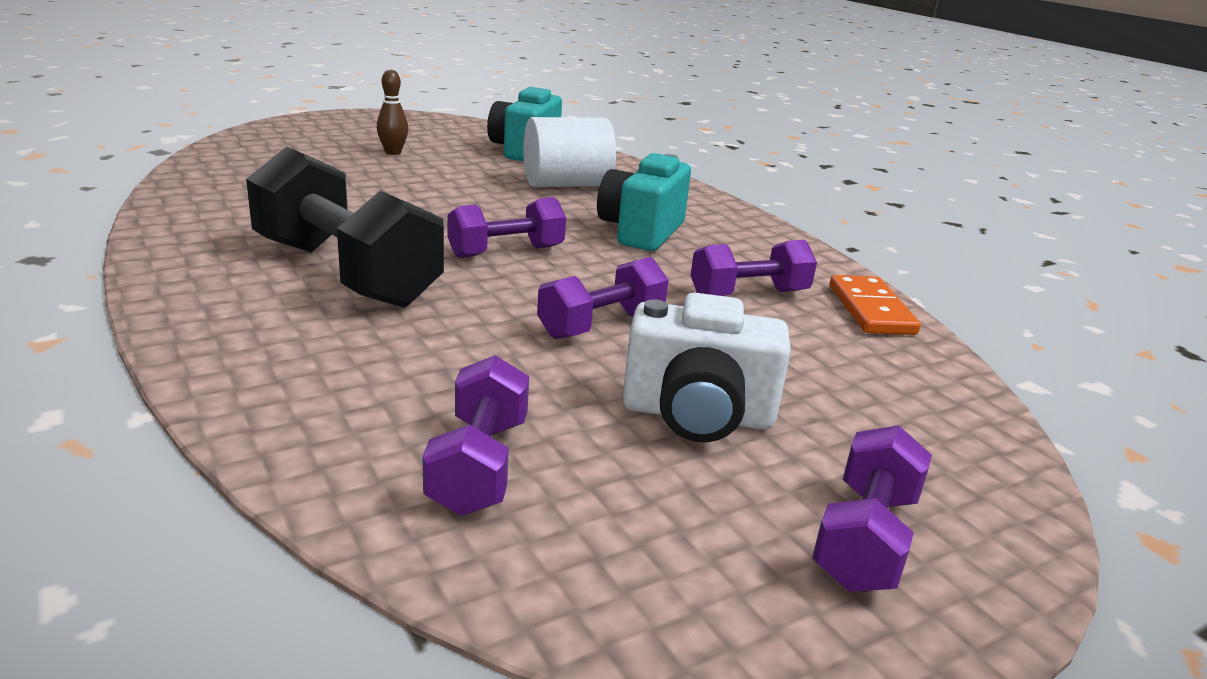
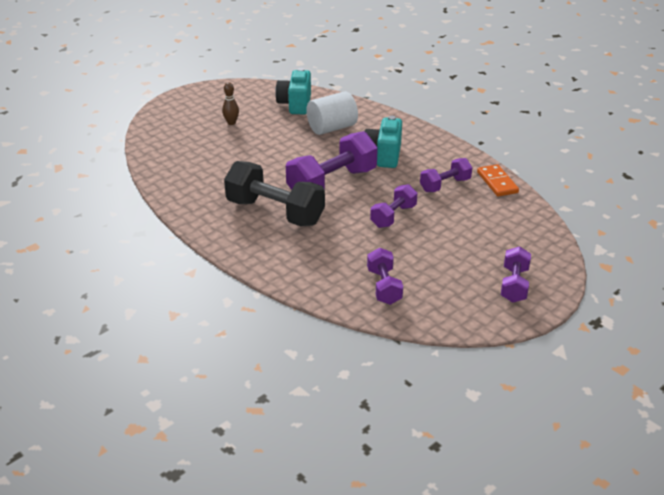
camera: 10 degrees left, 10 degrees up
(506, 252) = (332, 183): purple dumbbell -> purple dumbbell, size x1.80
(697, 415) = (446, 251): white camera -> none

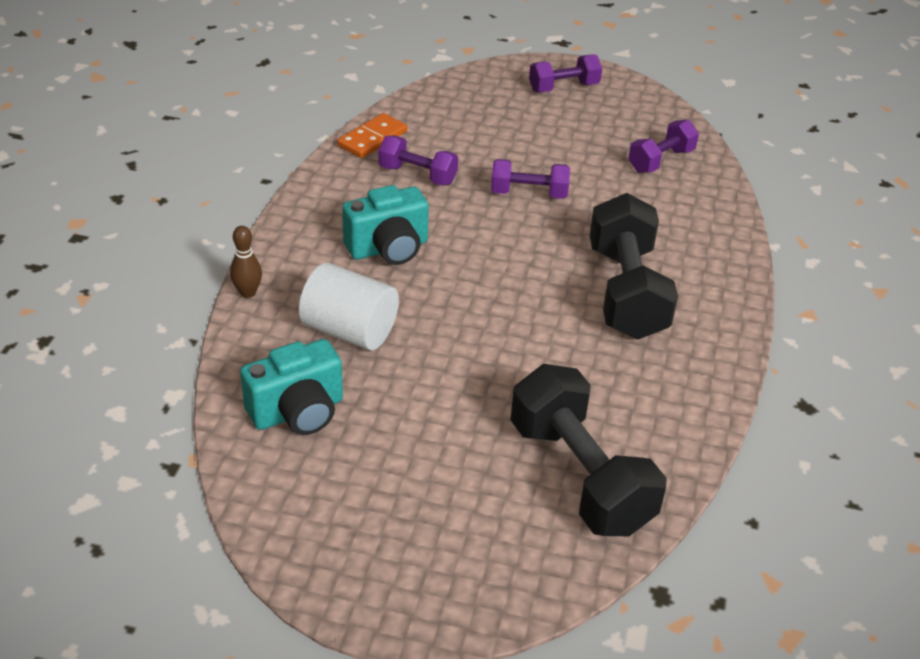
camera: 125 degrees left, 5 degrees up
(184, 151) = (580, 476): none -> black dumbbell
(231, 123) = (435, 465): brown bowling pin -> brown bowling pin (248, 293)
(332, 183) = (508, 269): purple dumbbell -> none

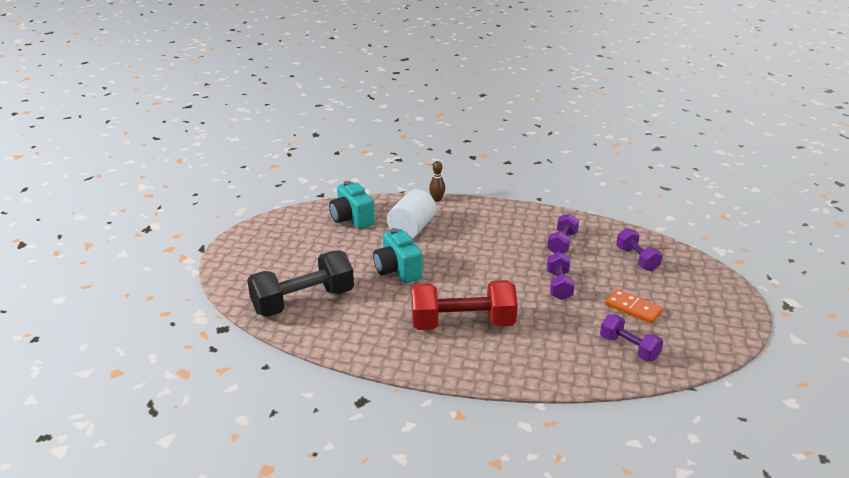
camera: 90 degrees right, 10 degrees down
(372, 139) = (595, 226): orange domino -> orange domino (633, 308)
(388, 248) = (484, 237): turquoise camera -> turquoise camera (397, 270)
(563, 87) = (709, 302): purple dumbbell -> purple dumbbell (637, 259)
(626, 292) = (462, 324): black dumbbell -> red dumbbell

